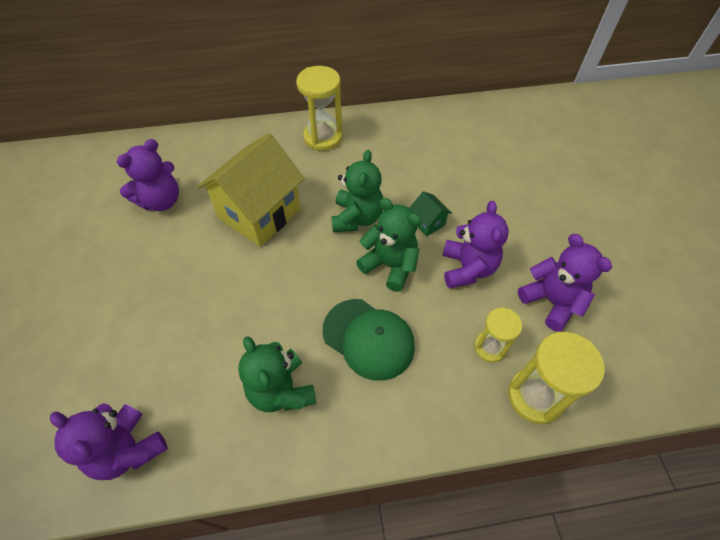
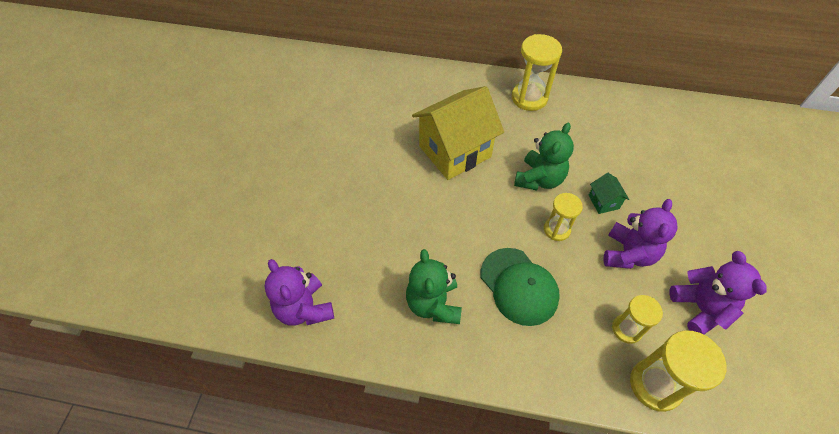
camera: 20 degrees right, 0 degrees up
(161, 201) = (376, 118): purple teddy bear -> none
(390, 265) = (556, 229): green teddy bear -> yellow hourglass

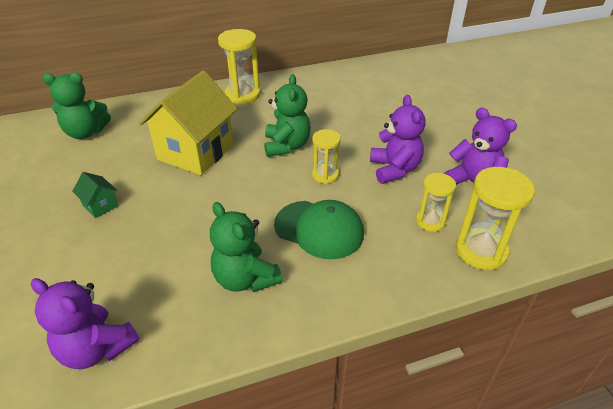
camera: 30 degrees left, 15 degrees down
(374, 90) = (85, 132): none -> green teddy bear
(603, 202) = (351, 142): green house -> green house (100, 206)

